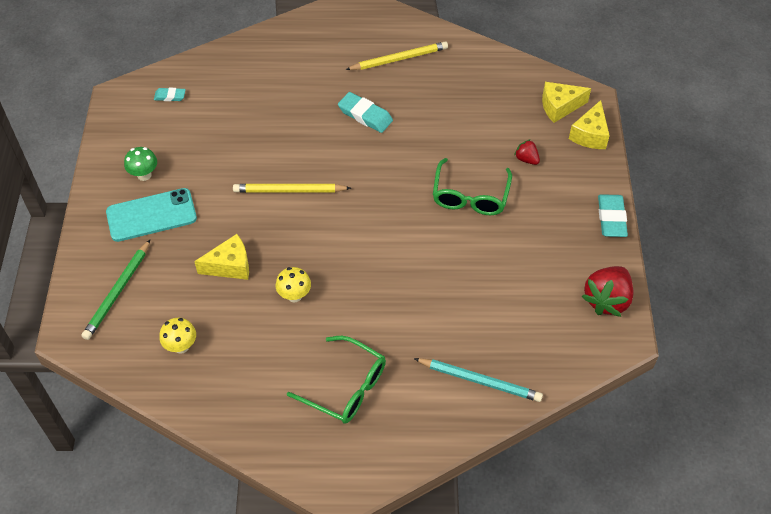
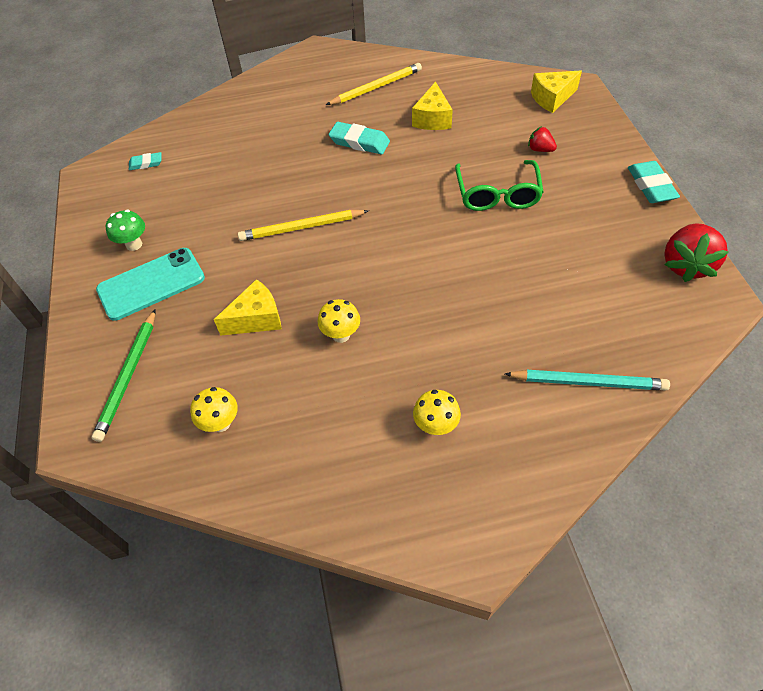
camera: 10 degrees left, 0 degrees up
(346, 387) = (435, 426): green glasses -> yellow mushroom
(590, 135) = (593, 116): yellow cheese -> yellow cheese (432, 119)

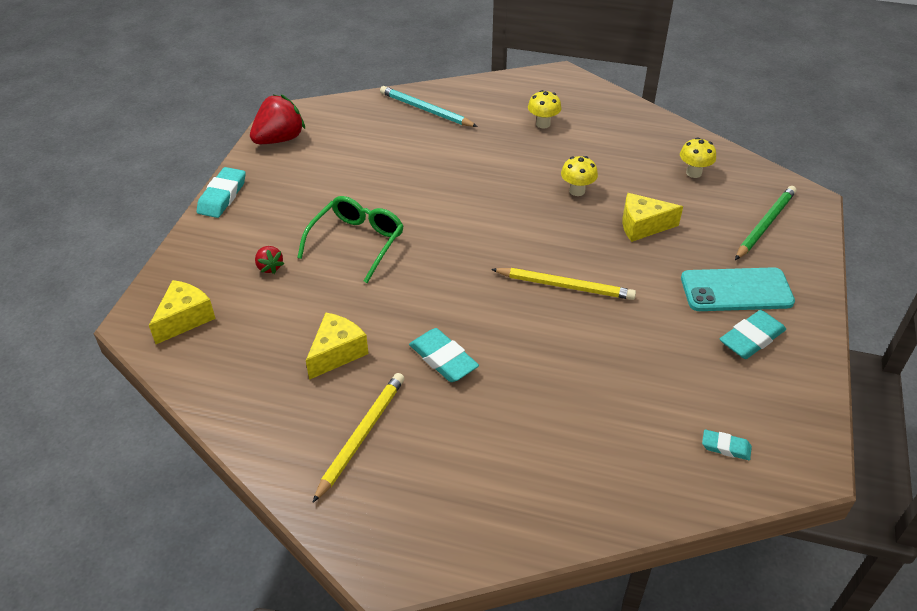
camera: 155 degrees left, 10 degrees down
(134, 244) = (751, 338): green mushroom -> turquoise eraser
(376, 87) = (361, 436): yellow pencil -> yellow pencil turned 120 degrees clockwise
(552, 98) = (185, 319): yellow cheese -> yellow cheese turned 60 degrees counterclockwise

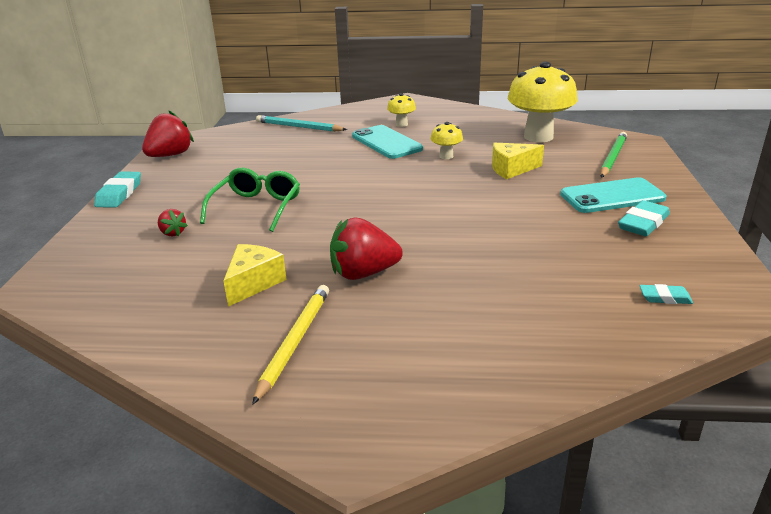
camera: 10 degrees left, 15 degrees down
(185, 319) = (87, 279): yellow cheese -> none
(443, 359) = (363, 273): turquoise eraser -> red strawberry
(517, 155) = (386, 142): none -> turquoise phone
(565, 286) = (460, 212): yellow pencil -> none
(693, 173) = (538, 137): yellow mushroom -> yellow mushroom, size x2.19

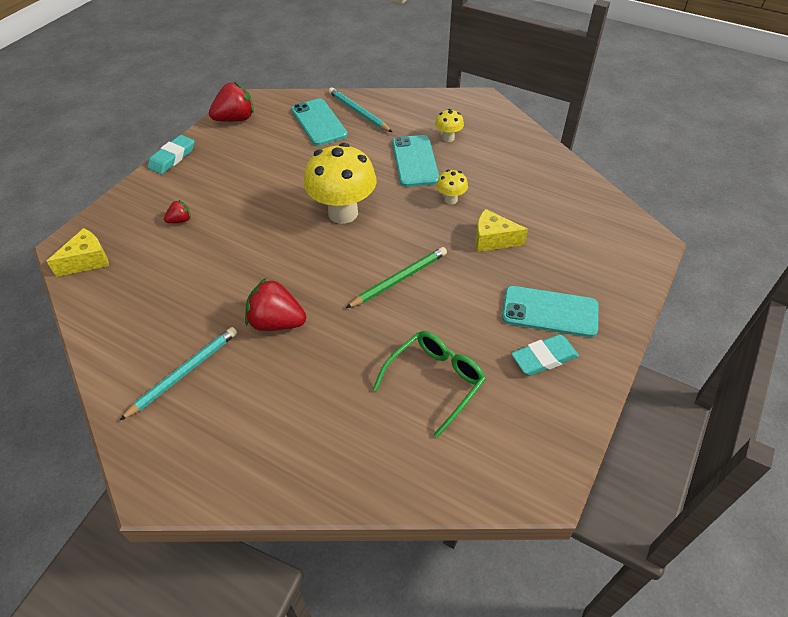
camera: 25 degrees right, 20 degrees up
(173, 233) = (180, 220): red strawberry -> red strawberry turned 105 degrees counterclockwise
(253, 283) = (197, 300): yellow cheese -> yellow cheese (87, 260)
(256, 207) = (255, 212): green glasses -> green glasses (435, 381)
(264, 140) = (319, 122): none -> turquoise phone
(294, 342) = (184, 373): yellow pencil -> turquoise pencil
(538, 137) = (558, 200): yellow mushroom -> yellow mushroom (343, 213)
(613, 157) = (602, 258): green pencil -> green pencil (399, 279)
(665, 298) = (477, 451): turquoise eraser -> none

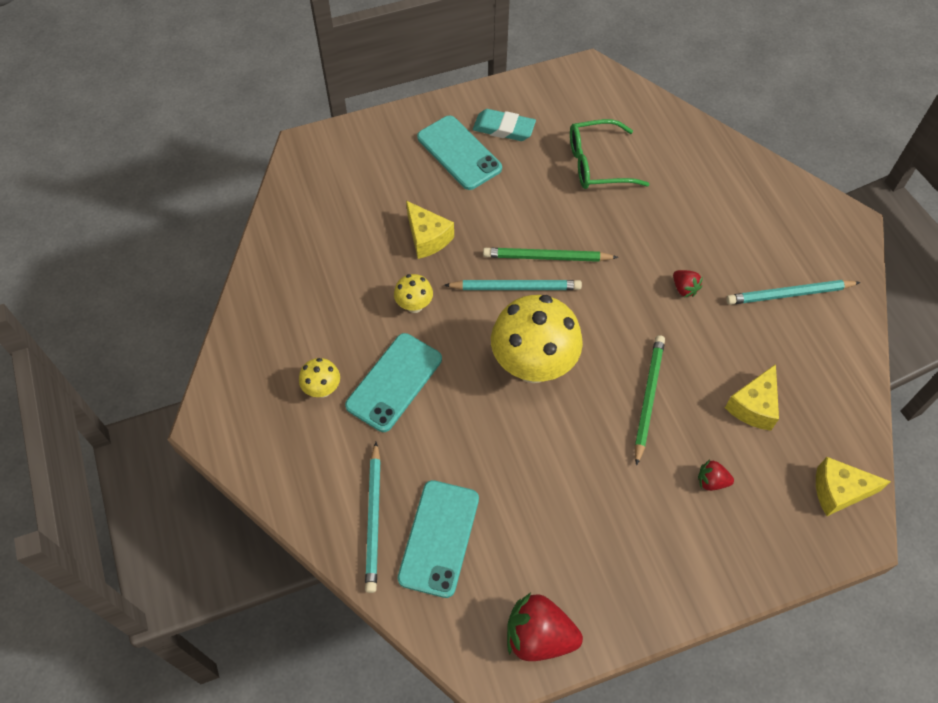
camera: 140 degrees left, 10 degrees up
(172, 158) = (668, 611): turquoise eraser -> none
(173, 275) = (753, 406): none -> yellow cheese
(252, 238) = (648, 398): none -> green pencil
(276, 322) = (684, 288): red strawberry -> red strawberry, size x0.51
(400, 247) = (515, 287): none -> turquoise pencil

